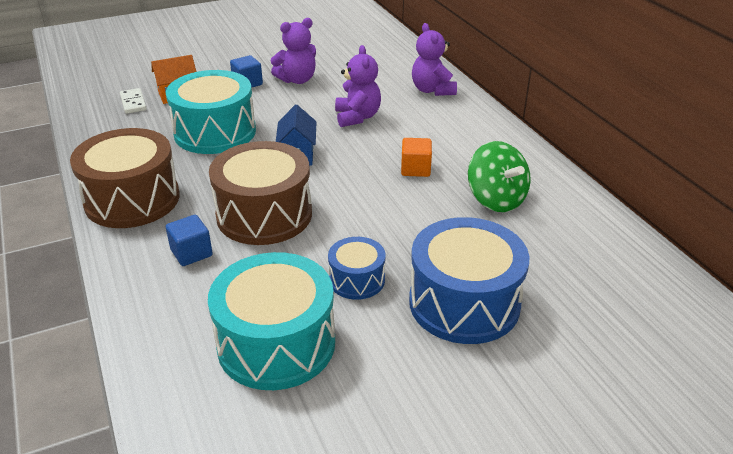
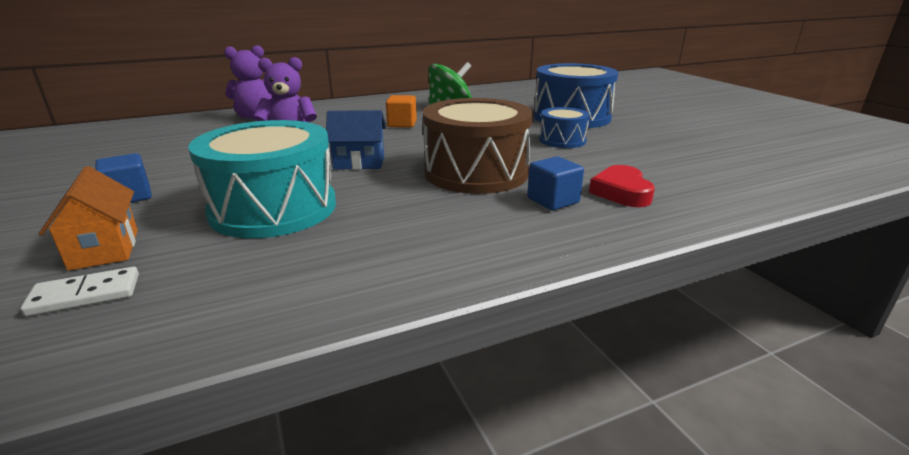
camera: 90 degrees left, 10 degrees down
(132, 199) = (445, 249): brown drum -> none
(197, 297) = (621, 192): none -> red heart
(276, 343) = (654, 161): turquoise drum -> none
(297, 80) = (159, 168): purple teddy bear -> none

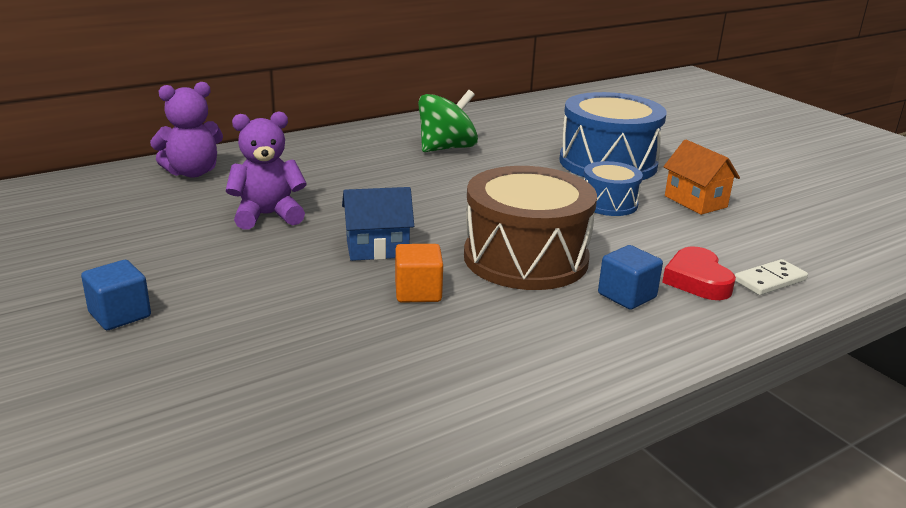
camera: 10 degrees left, 0 degrees up
(85, 295) = (177, 447): white domino -> white domino (770, 280)
(105, 249) = (151, 389): orange house -> orange house (695, 201)
(273, 208) = (313, 323): turquoise drum -> none
(402, 124) = (398, 181): orange cube -> orange cube (418, 292)

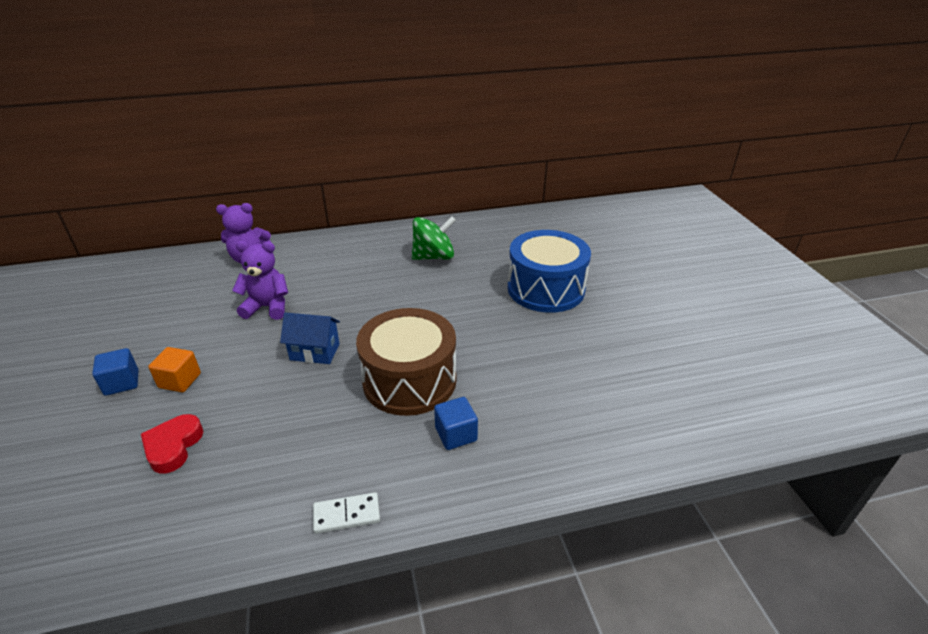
camera: 20 degrees right, 10 degrees up
(418, 292) = (312, 399): orange cube -> orange cube (180, 380)
(609, 203) = (514, 333): blue drum -> none
(695, 201) = (586, 342): orange house -> none
(697, 280) = (523, 429): red heart -> red heart (173, 446)
(770, 280) = (583, 442): white domino -> white domino (346, 515)

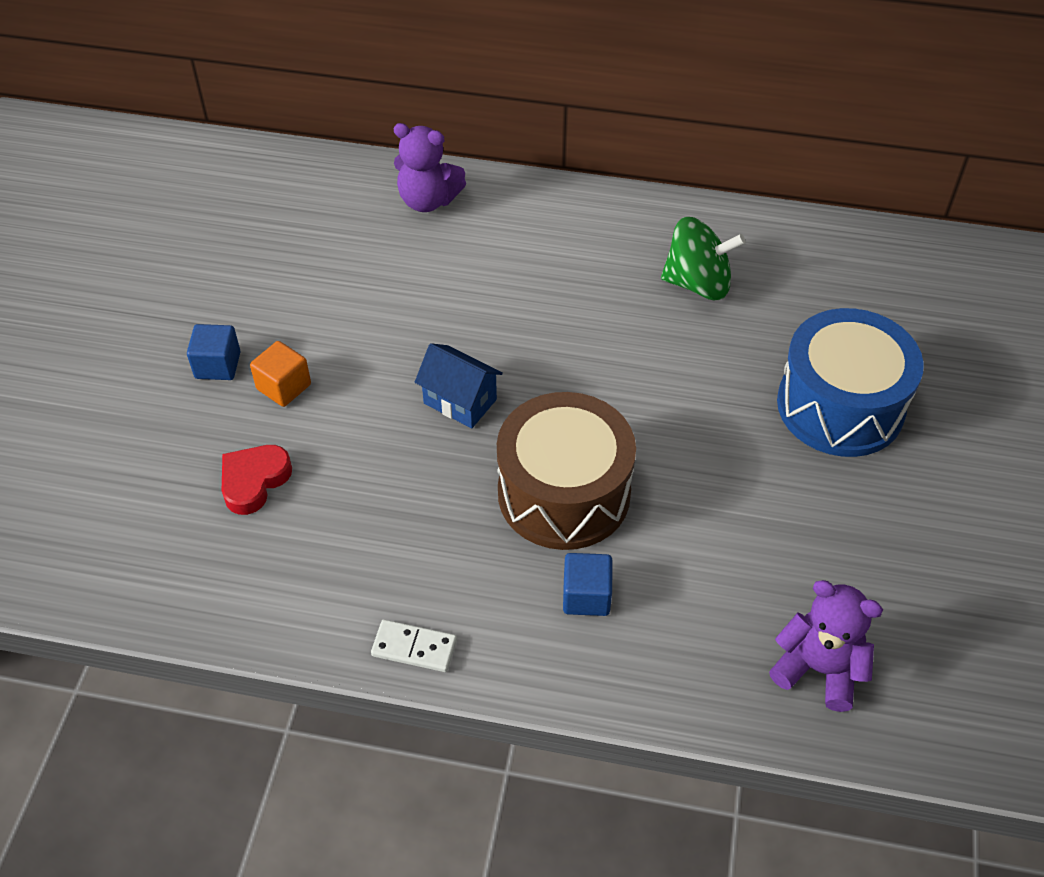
camera: 25 degrees right, 15 degrees up
(267, 307) = (424, 302): purple teddy bear -> purple teddy bear (818, 669)

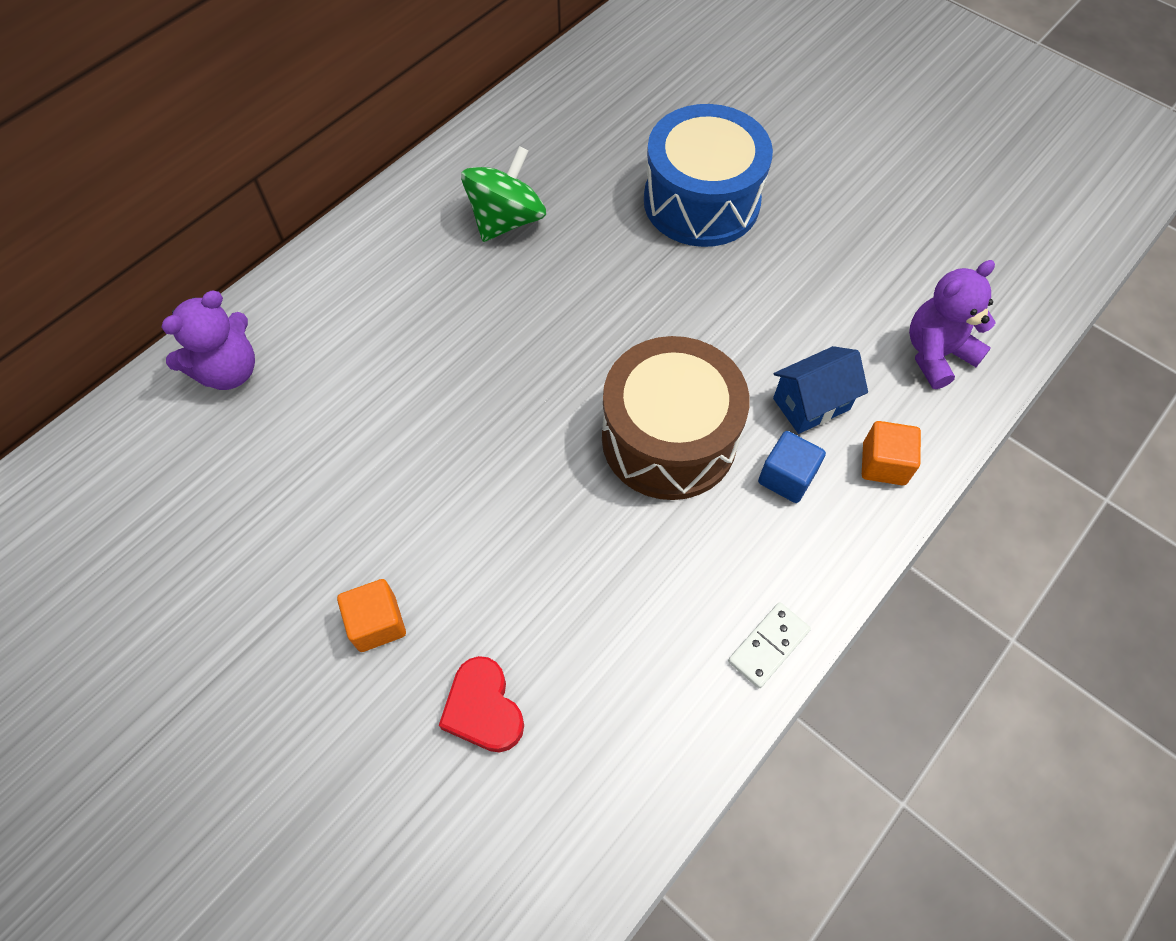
camera: 60 degrees left, 10 degrees up
(218, 365) = (297, 679): blue cube -> none
(460, 401) = (509, 469): blue house -> blue house (811, 404)
(655, 669) = (883, 464): none -> orange cube

